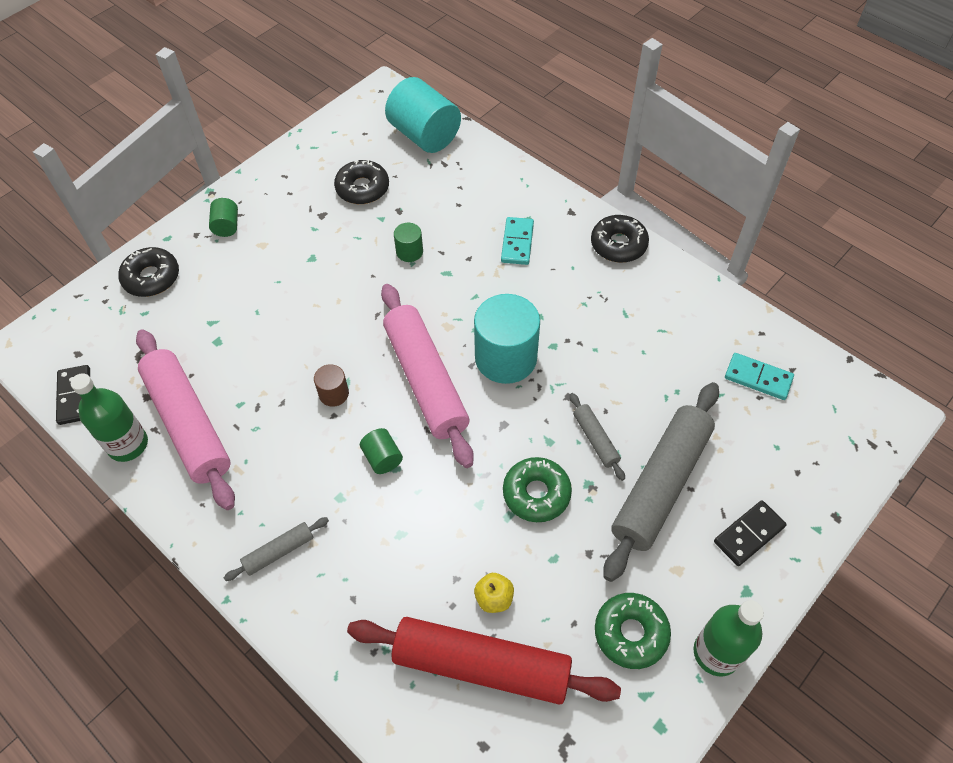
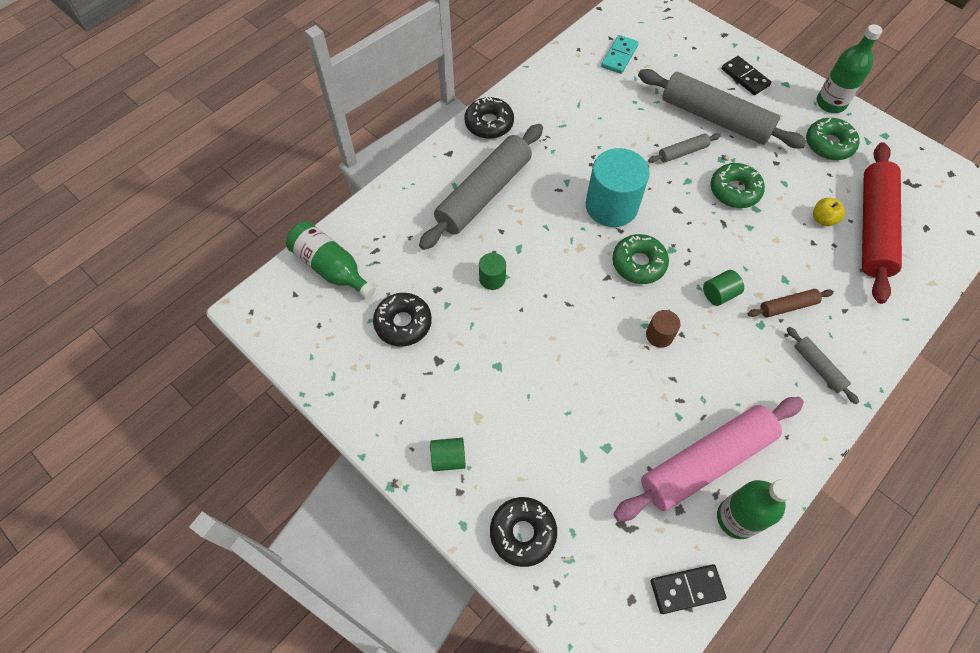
camera: 90 degrees left, 5 degrees up
(362, 531) = (787, 306): none -> brown rolling pin
(424, 135) = (331, 268): turquoise cylinder -> green bottle
(426, 380) = (638, 263): pink rolling pin -> green donut
(517, 243) = (484, 194): turquoise domino -> grey rolling pin

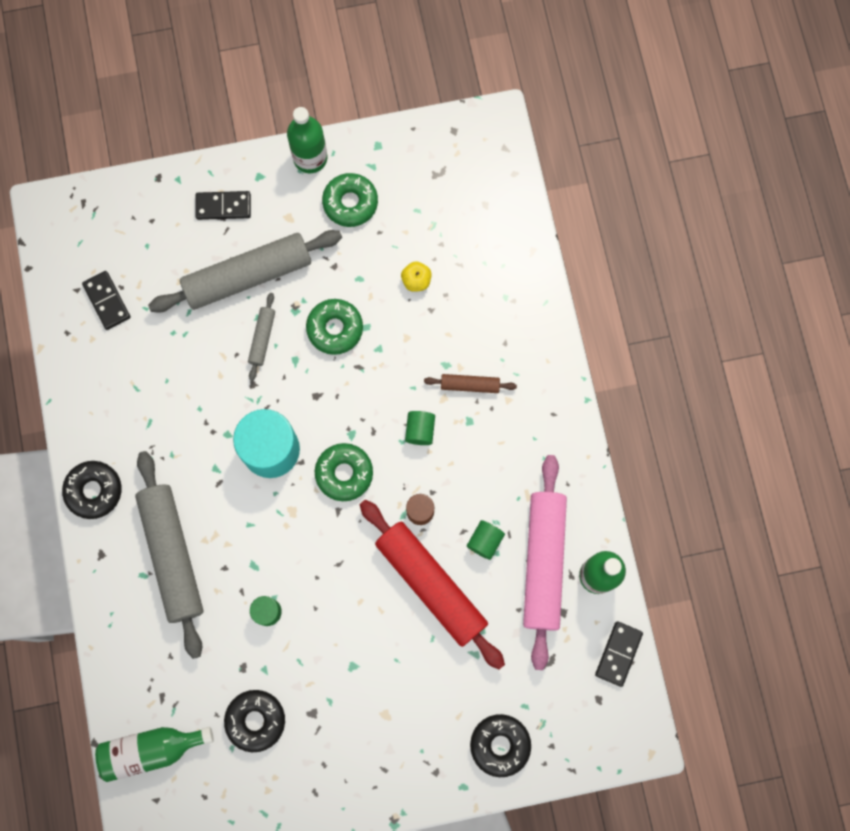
camera: 55 degrees left, 15 degrees up
(448, 458) = (403, 762): green cylinder -> green cylinder (485, 541)
(619, 56) = (107, 301): turquoise domino -> black domino
(787, 306) = (470, 385): brown rolling pin -> brown rolling pin turned 75 degrees clockwise
(818, 367) = (534, 409): grey rolling pin -> none
(873, 228) = (454, 247): red rolling pin -> red rolling pin (431, 585)

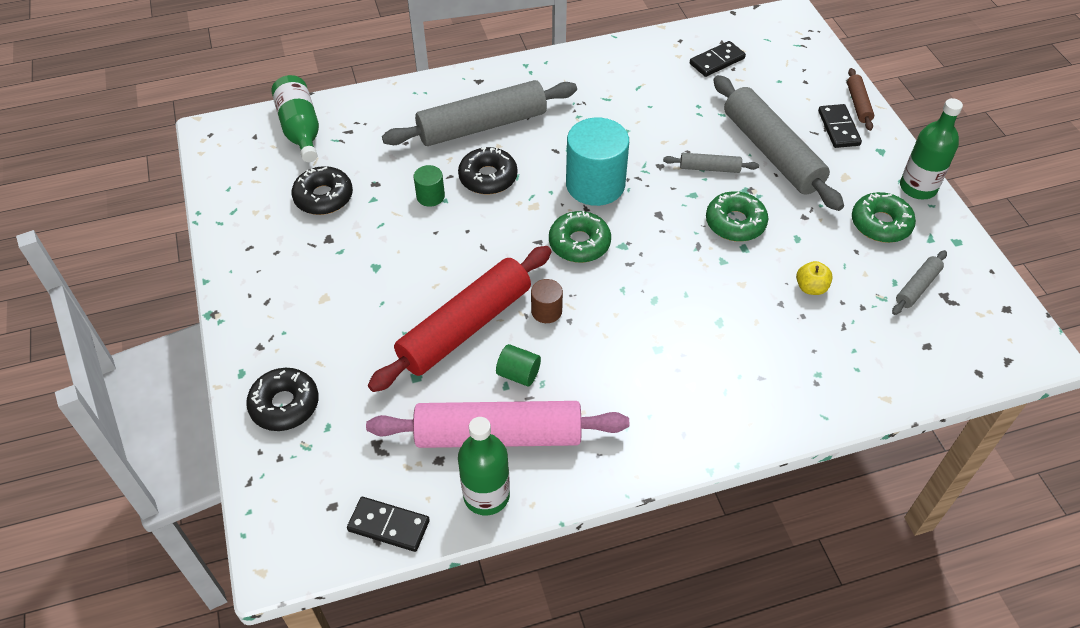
camera: 85 degrees right, 25 degrees down
(94, 491) = (536, 71): black donut -> black donut (488, 177)
(420, 430) = (638, 304): green cylinder -> none
(424, 194) = (917, 287): none -> grey rolling pin
(470, 385) = (700, 346): brown rolling pin -> brown rolling pin (858, 104)

